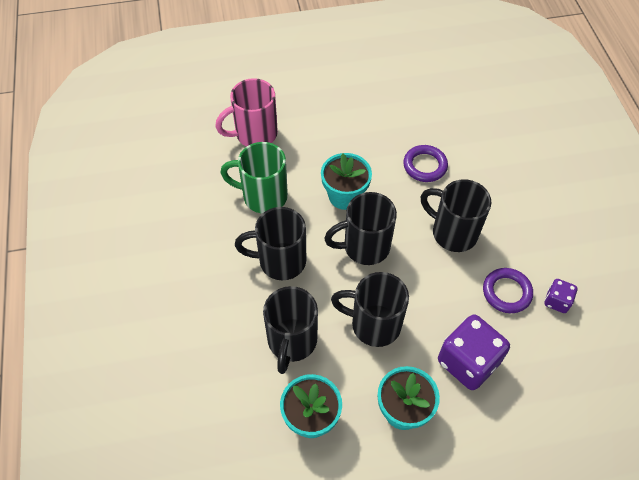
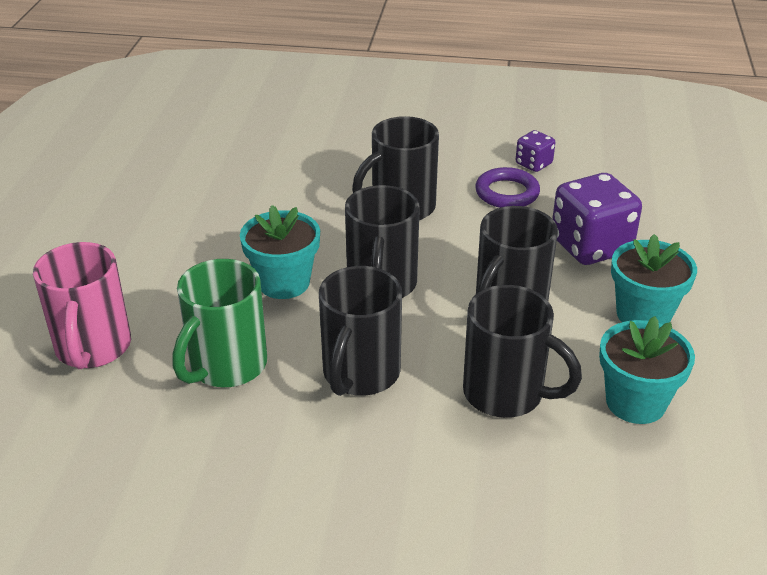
camera: 70 degrees left, 20 degrees down
(425, 166) = (282, 202): purple ring -> none

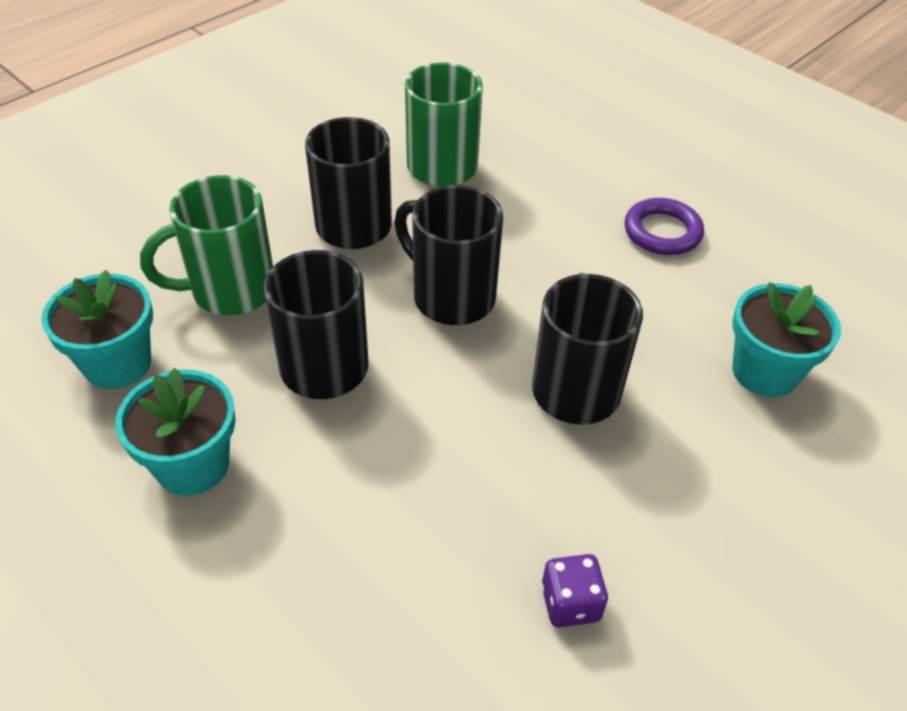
camera: 125 degrees right, 10 degrees up
(93, 348) = (531, 116): pink mug -> none
(284, 282) = (519, 239): turquoise flower pot -> turquoise flower pot (764, 372)
(506, 394) = (230, 290): black mug -> green mug
(507, 193) = (523, 514): purple ring -> purple ring (662, 232)
(590, 246) = (339, 515): purple dice -> none

